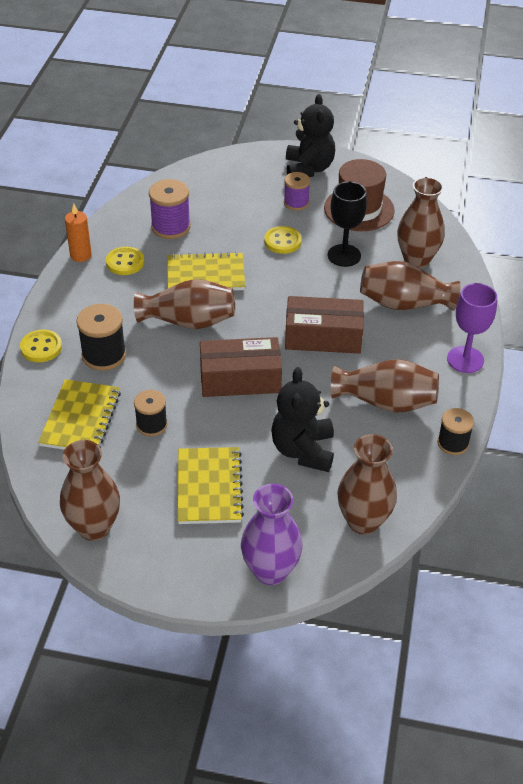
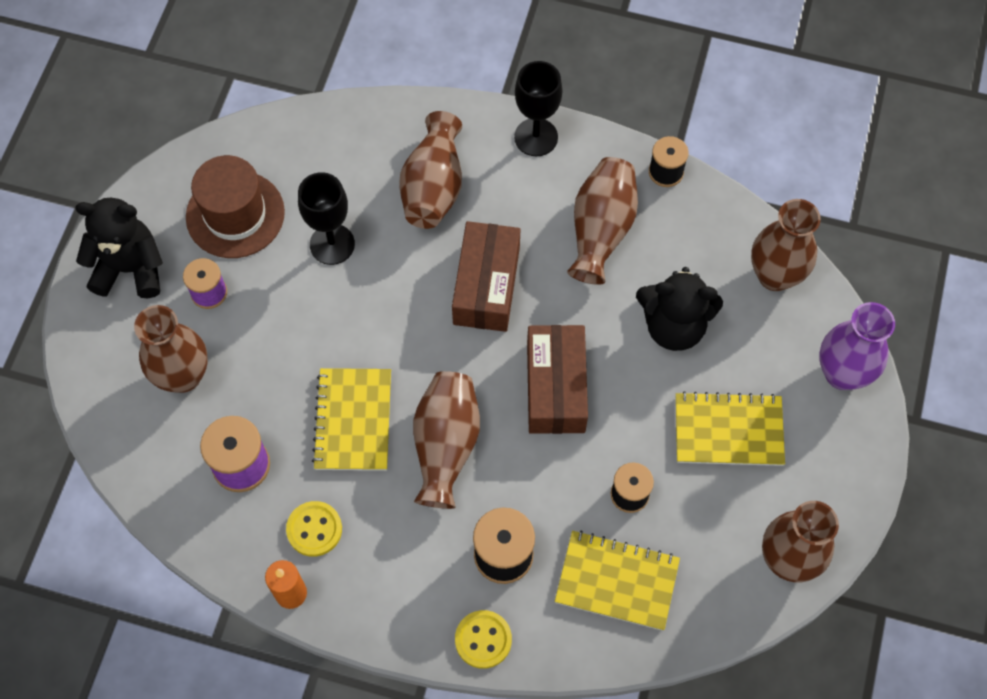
camera: 85 degrees left, 20 degrees up
(282, 241) = (293, 317): yellow button -> none
(416, 260) = (350, 160): brown vase -> brown vase (183, 376)
(465, 359) = (536, 137): purple goblet -> black goblet

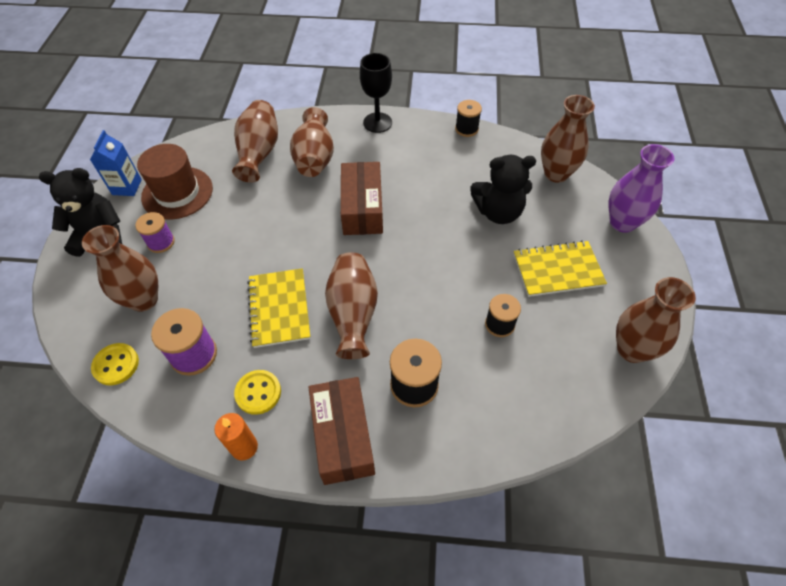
camera: 10 degrees left, 10 degrees down
(166, 192) = (127, 187): none -> blue carton
(332, 244) = (249, 200): black goblet -> none
(483, 640) = (412, 455): yellow button -> yellow button (116, 365)
(555, 387) = (426, 262): brown box -> brown box (343, 436)
(601, 230) = (433, 165): brown vase -> brown vase (259, 153)
(617, 581) = (508, 389): yellow notebook -> none

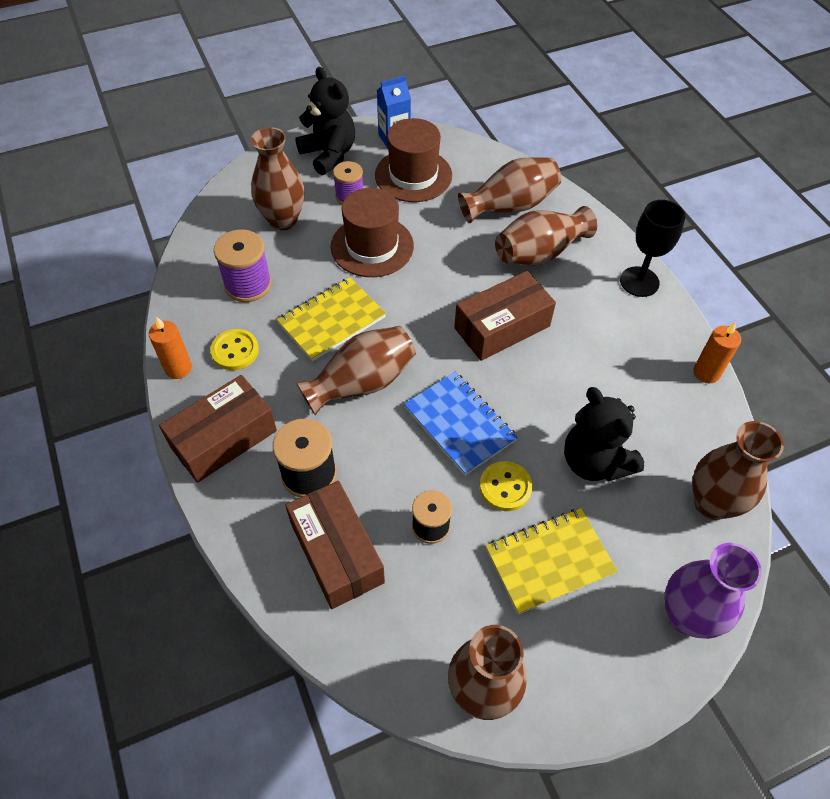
camera: 60 degrees right, 0 degrees up
(116, 365) = (210, 239): yellow button -> yellow button (505, 487)
(226, 250) = (372, 246): none -> brown hat
(427, 270) = (459, 424): none -> blue notebook
(466, 129) = (706, 373): black spool -> orange candle
(491, 394) = (336, 552): none -> brown box
(557, 270) = (549, 561): yellow notebook -> yellow notebook turned 75 degrees counterclockwise

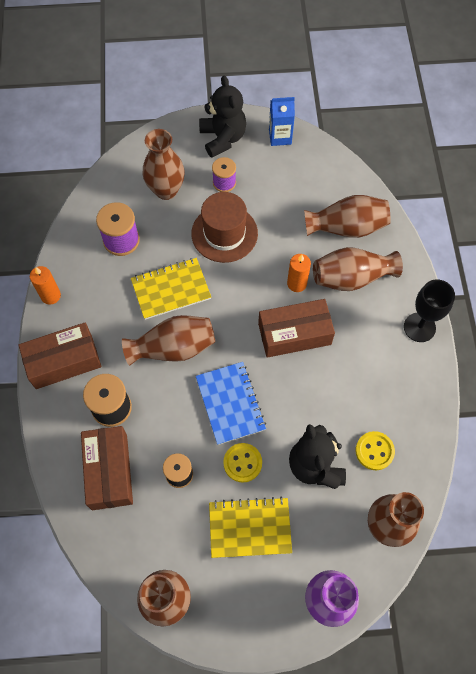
camera: 20 degrees right, 10 degrees up
(235, 351) = (94, 293): yellow button -> yellow button (374, 451)
(413, 175) = (281, 176): brown hat -> none
(706, 373) = (434, 422): orange candle -> orange candle (297, 283)

